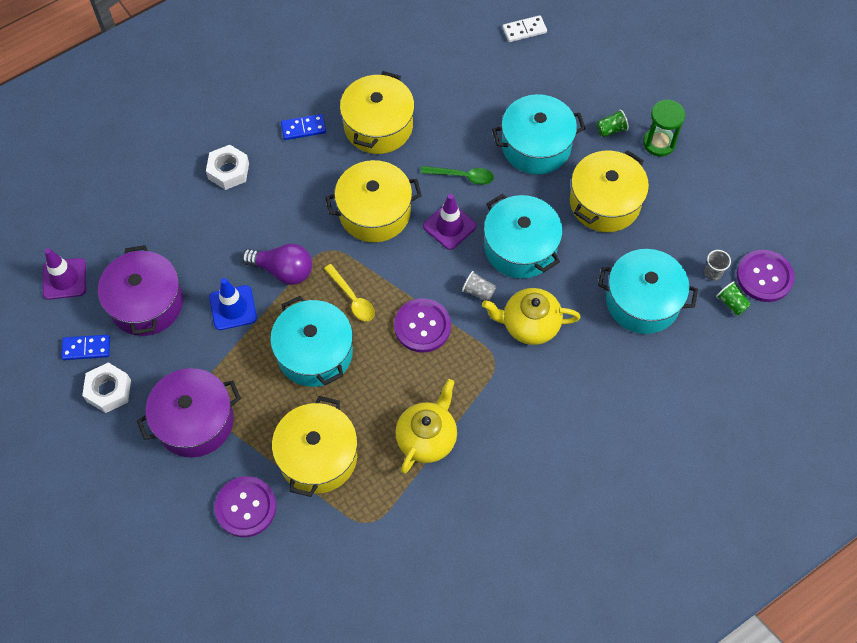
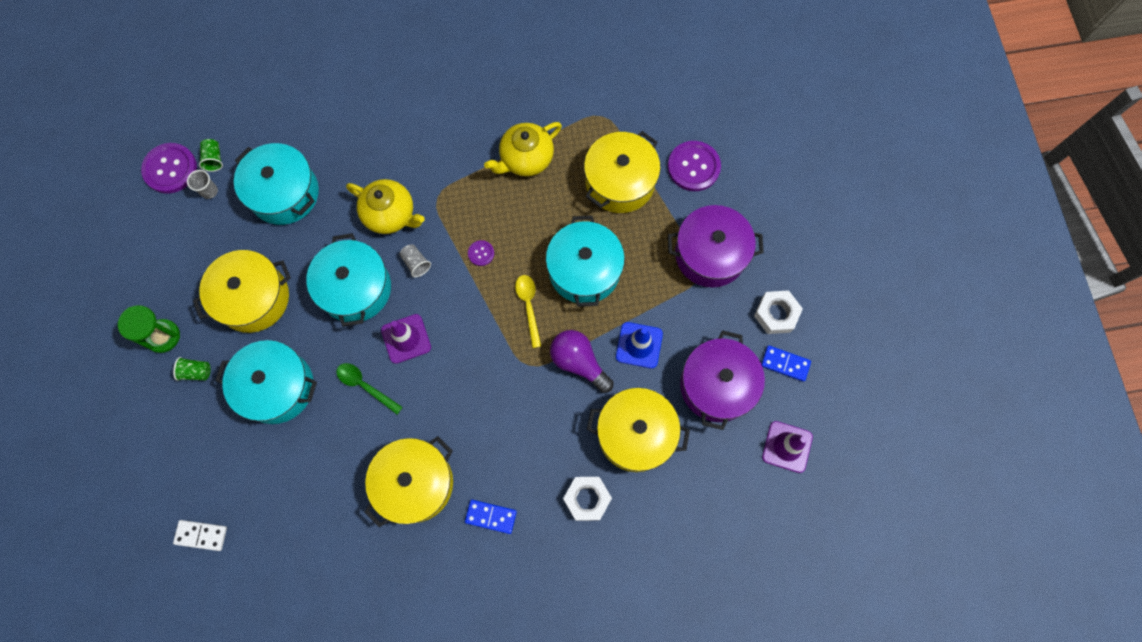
camera: 155 degrees left, 10 degrees up
(374, 212) = (467, 385): yellow pot -> yellow pot (635, 434)
(422, 326) = (481, 253): purple button -> purple button, size x0.49

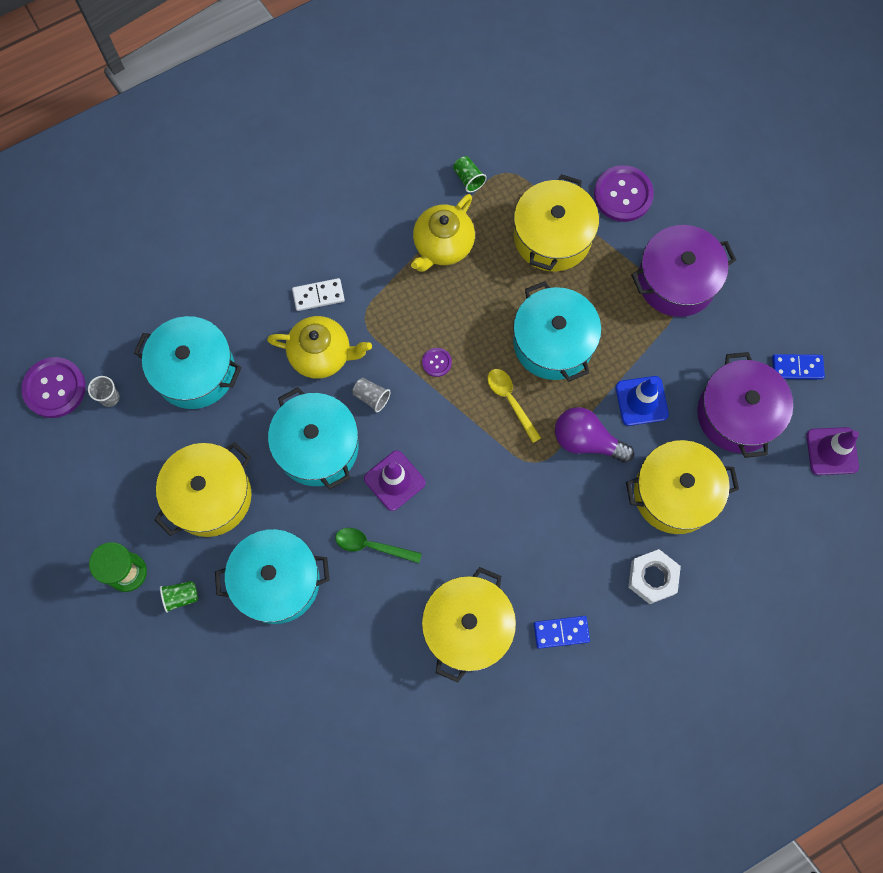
camera: 20 degrees left, 0 degrees up
(201, 535) = (262, 766): white domino -> white domino (318, 296)
(214, 159) = (99, 360): green cup -> green cup (468, 178)
(776, 314) = (768, 320): white nut -> none

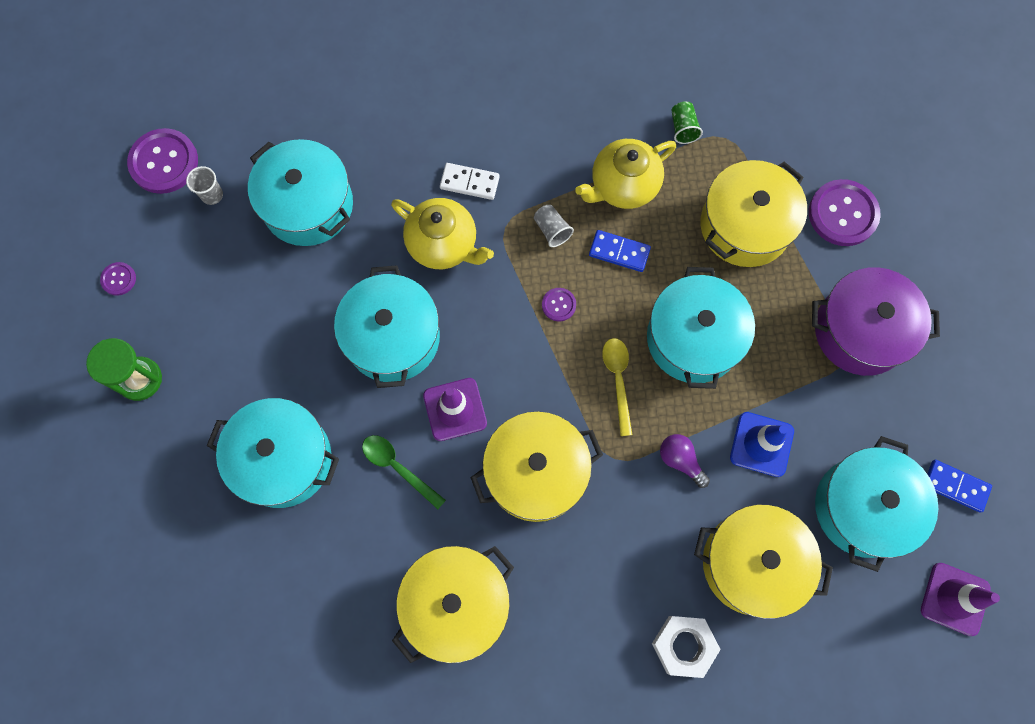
camera: 25 degrees right, 0 degrees up
(66, 500) = (118, 279): none -> purple button
(181, 596) = (180, 430): green cup -> none
(210, 496) = (260, 339): yellow pot -> yellow pot (536, 472)
(371, 397) = (473, 311): grey cup -> grey cup (552, 230)
(561, 632) = (554, 658): blue domino -> blue domino (619, 252)
(586, 441) = (680, 460): purple light bulb -> purple light bulb, size x0.62
(737, 414) = (863, 507): purple pot -> turquoise pot

